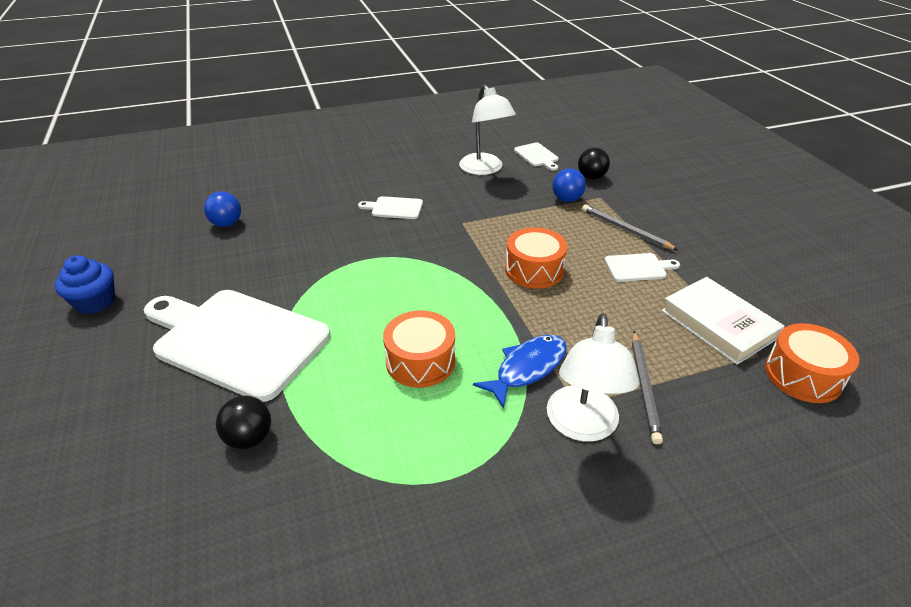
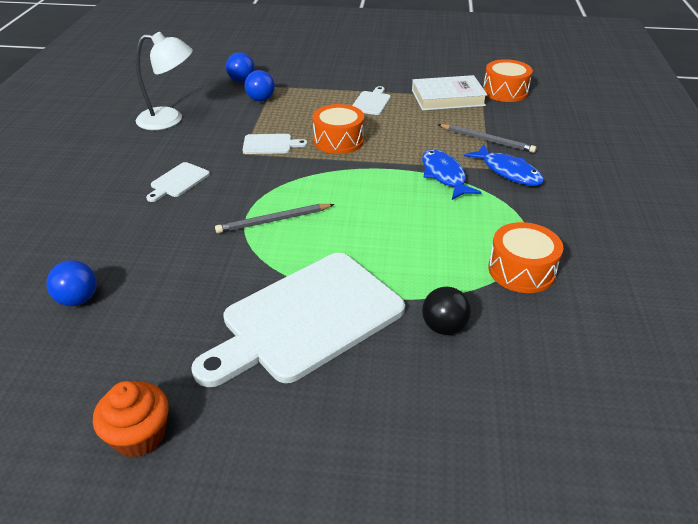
camera: 65 degrees left, 0 degrees up
(95, 302) = (139, 435): blue cupcake -> orange cupcake
(420, 361) = (407, 219): orange drum -> orange drum (521, 270)
(537, 156) = (180, 91): white cutting board -> white cutting board (270, 144)
(582, 426) = (508, 172): white lamp -> blue fish
(591, 177) = (241, 80): black ball -> blue ball
(625, 229) = (324, 91): grey pencil -> grey pencil (273, 221)

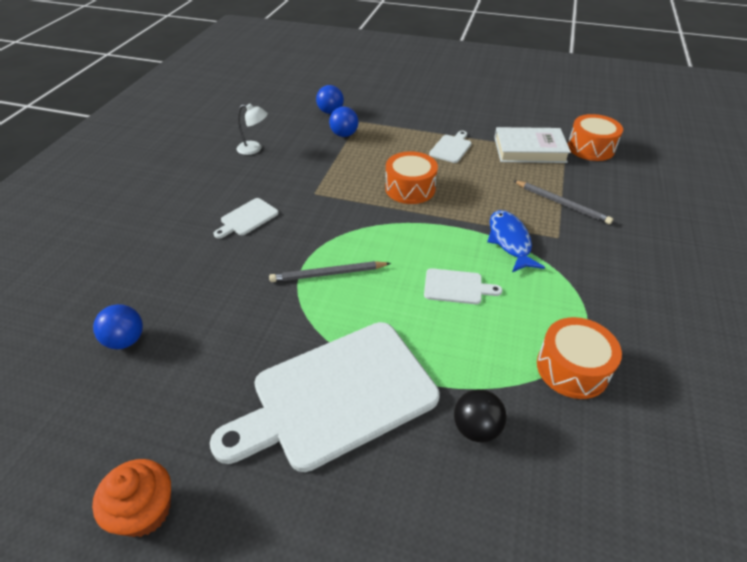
camera: 10 degrees right, 5 degrees up
(169, 119) = (254, 149): white lamp -> white lamp, size x0.57
(270, 144) = (343, 186): white cutting board -> white cutting board (456, 287)
(508, 172) = (578, 244): blue fish -> none

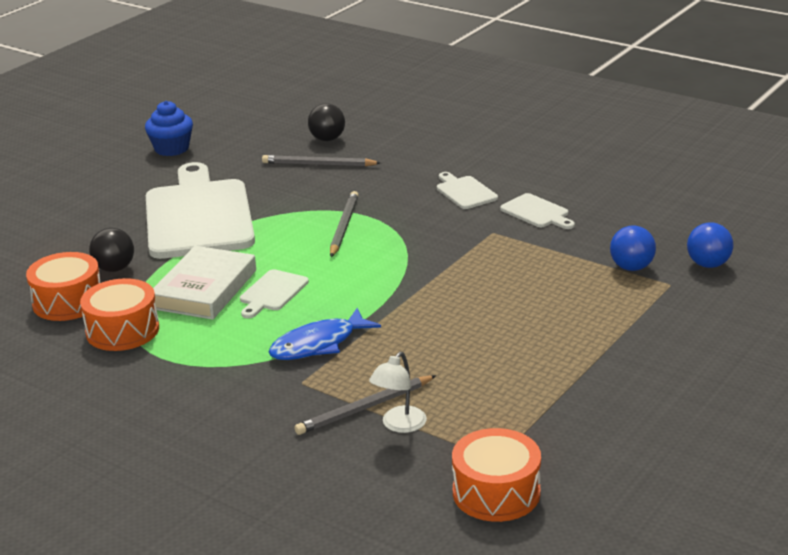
camera: 110 degrees right, 15 degrees down
(125, 340) = (327, 139): blue ball -> black ball
(144, 511) = (172, 149): orange cupcake -> blue cupcake
(195, 329) = (318, 164): none -> grey pencil
(254, 149) = (616, 202): white lamp -> white lamp (399, 425)
(410, 188) = (468, 296): orange drum -> orange drum (68, 302)
(451, 148) = (557, 349): white cutting board -> white cutting board (537, 212)
(510, 241) = (318, 344): blue fish -> blue fish turned 135 degrees clockwise
(529, 150) = (519, 423): white book -> white book (204, 289)

